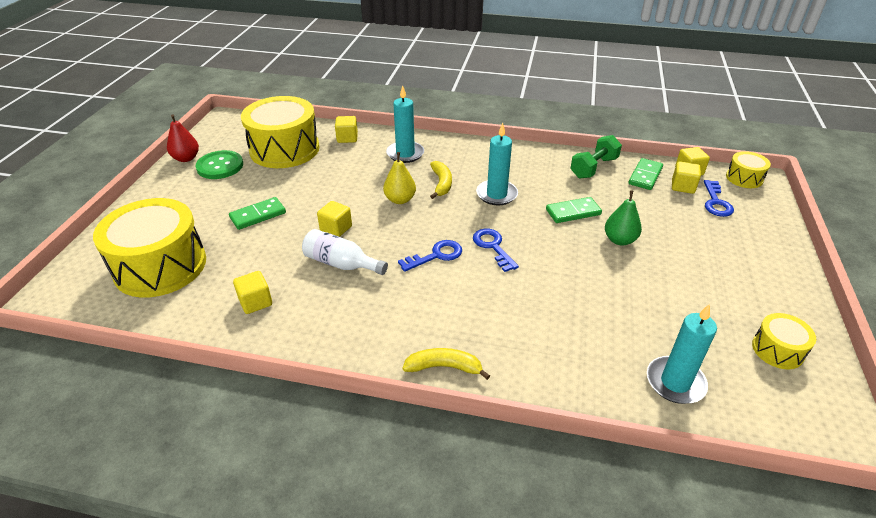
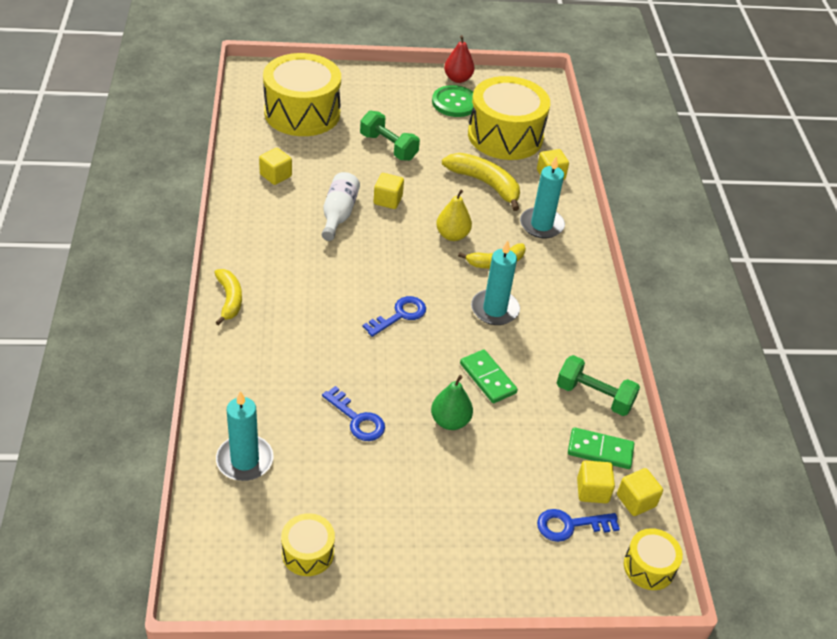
camera: 70 degrees right, 5 degrees up
(258, 215) = (388, 147): green domino -> green dumbbell
(342, 171) = (485, 184): none -> yellow banana
(436, 255) = (371, 275): blue key -> blue key (357, 419)

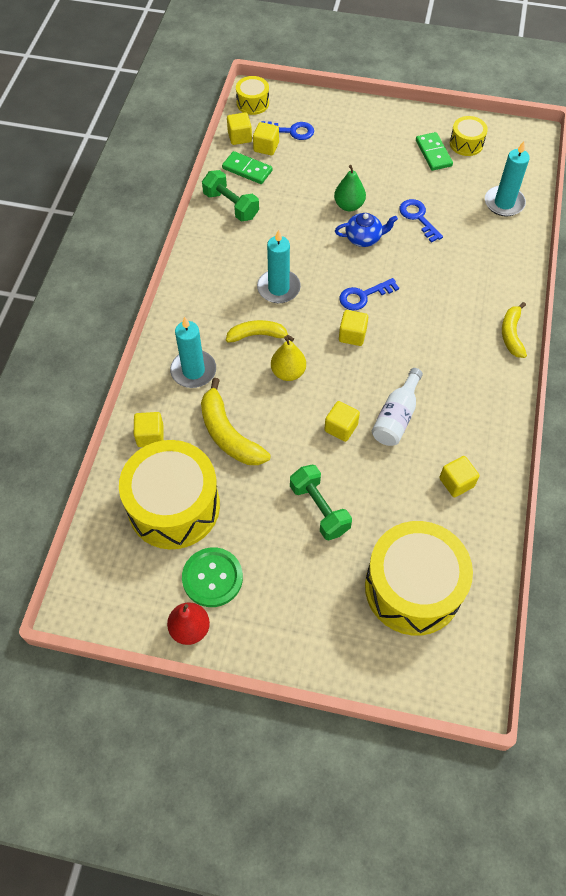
camera: 160 degrees left, 15 degrees up
(400, 275) = (352, 335): none -> yellow cube
(418, 381) = (364, 238): none -> blue teapot
(487, 378) = (308, 232): green domino -> green domino (433, 153)

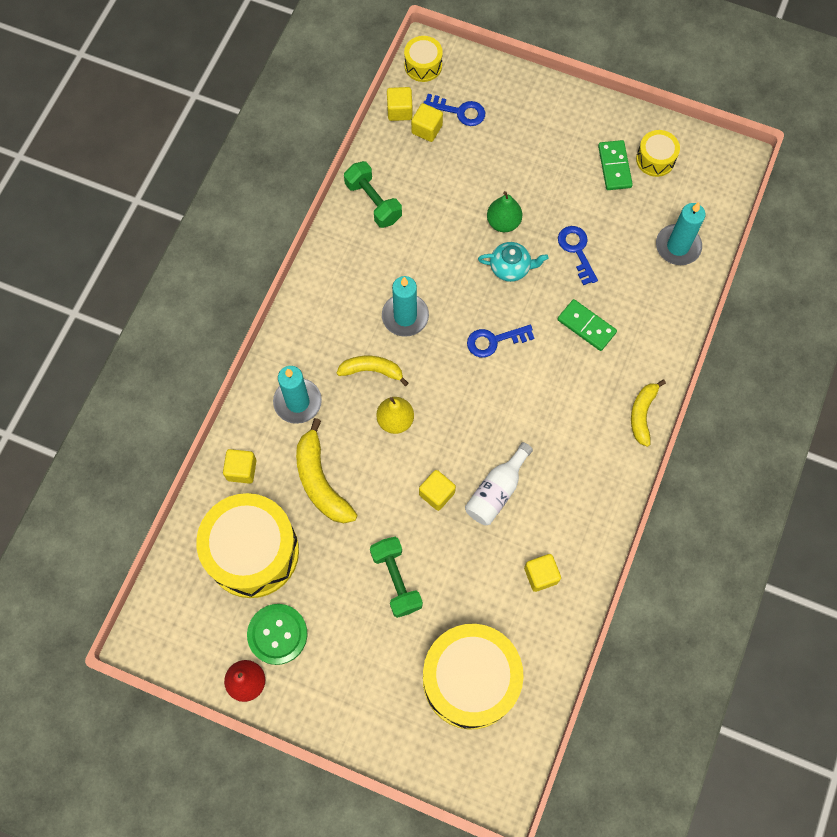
camera: 10 degrees right, 10 degrees up
(247, 170) = (400, 157): green domino -> green domino (586, 326)
(352, 335) = (472, 387): yellow cube -> none
(364, 238) = (511, 267): blue teapot -> turquoise teapot

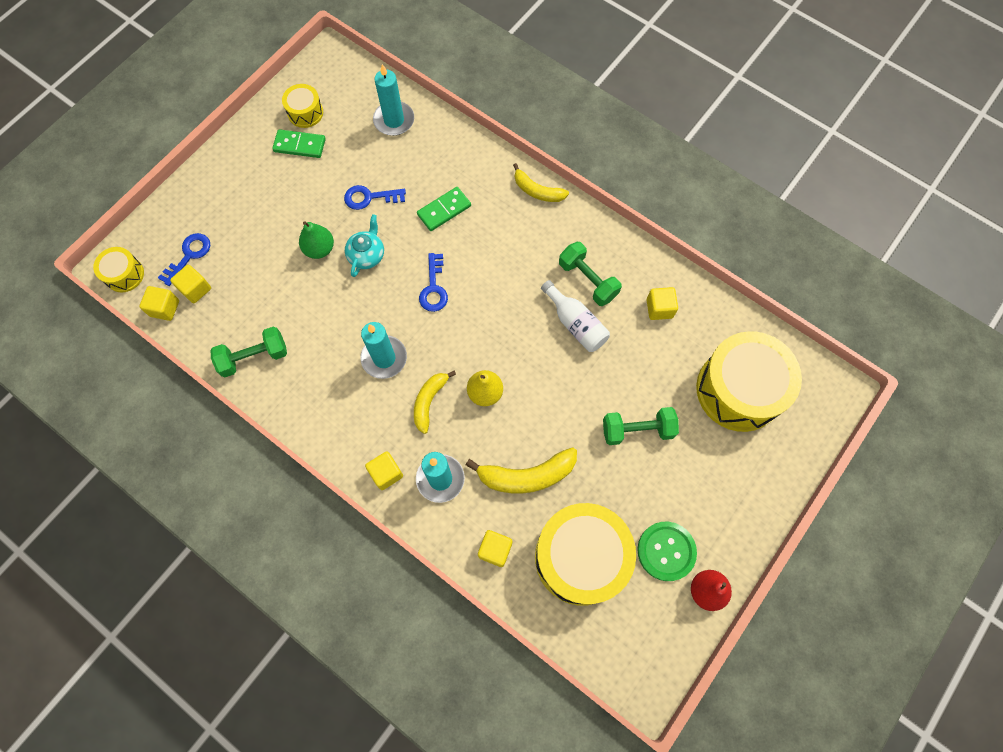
camera: 75 degrees left, 0 degrees up
(436, 493) = (565, 374): yellow cube -> yellow cube (386, 473)
(551, 492) = (588, 280): none -> green dumbbell

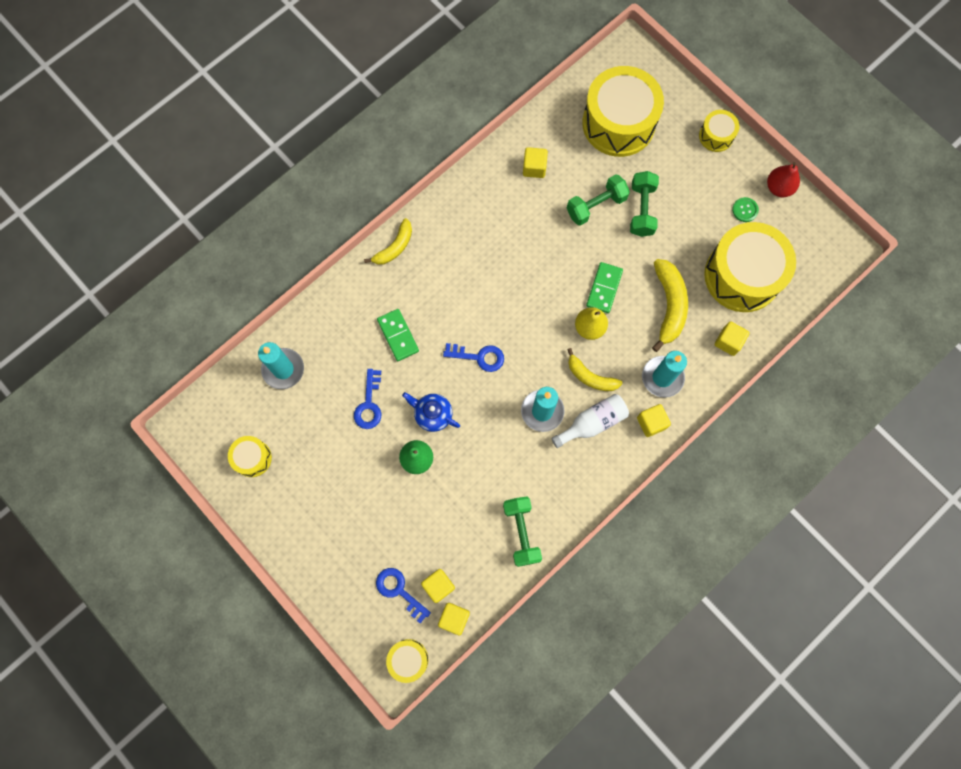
camera: 80 degrees left, 5 degrees up
(300, 145) = (292, 467): green domino -> green domino (604, 288)
(367, 255) = (432, 414): turquoise teapot -> blue teapot
(575, 323) = (536, 239): white bottle -> white bottle (592, 423)
(588, 280) = (496, 221): green dumbbell -> green dumbbell (596, 206)
(666, 551) = (745, 210): green button -> green button, size x0.54
(755, 505) = (716, 136): none -> yellow drum

